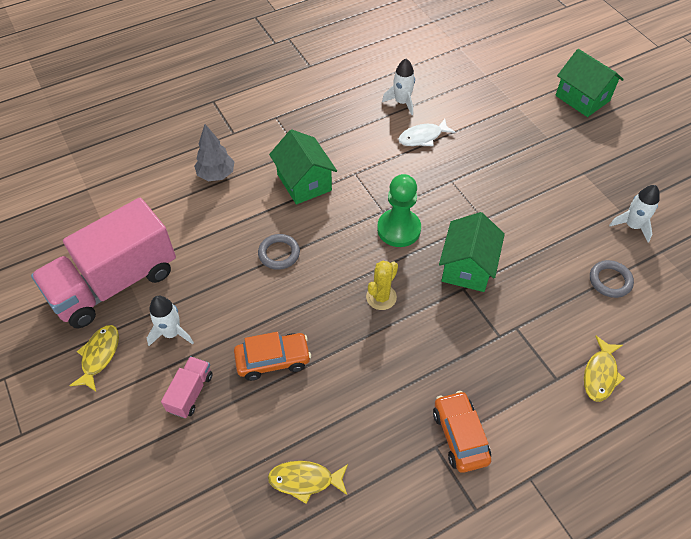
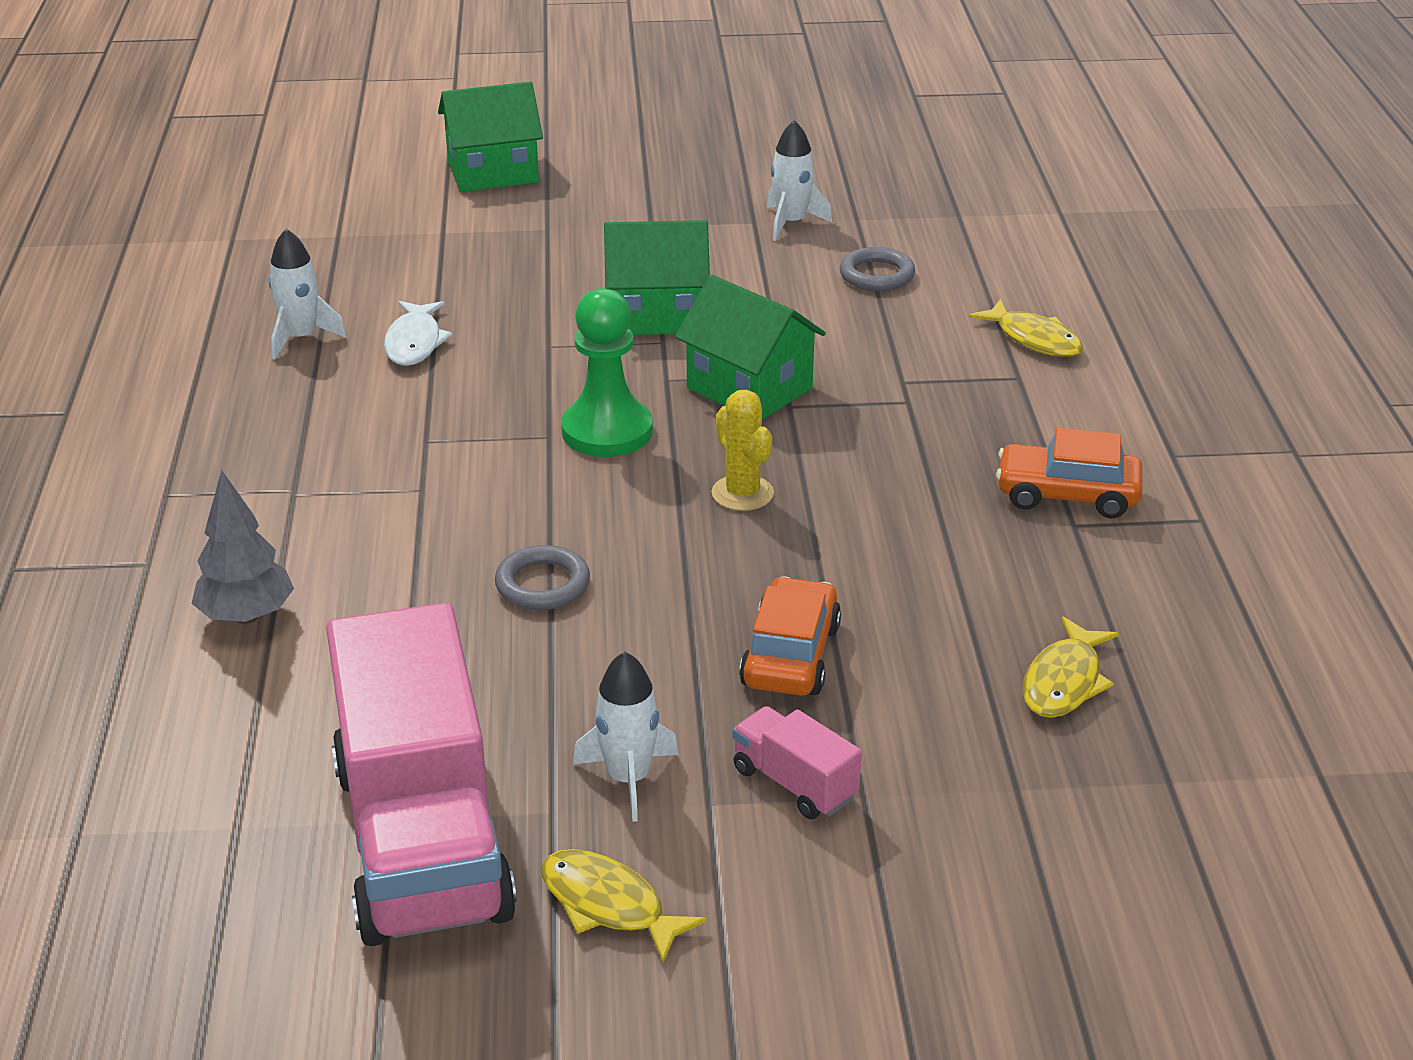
camera: 65 degrees left, 20 degrees down
(304, 182) = (388, 506): green house -> green house (657, 314)

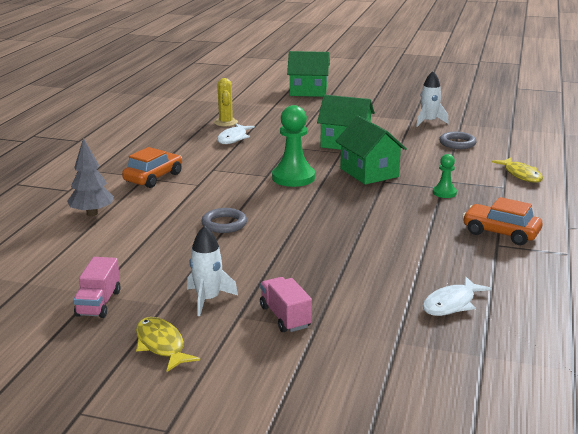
camera: 20 degrees right, 10 degrees down
(301, 338) = (188, 131): white rocket -> none
(422, 841) = (98, 303): pink truck -> pink truck, size x0.42
(742, 493) = (339, 207): yellow cactus -> yellow cactus (226, 122)
(791, 656) = (319, 269): orange car -> orange car (153, 178)
(918, 414) = (444, 193): none -> green pawn
(1064, 681) = (451, 304): yellow fish -> white fish

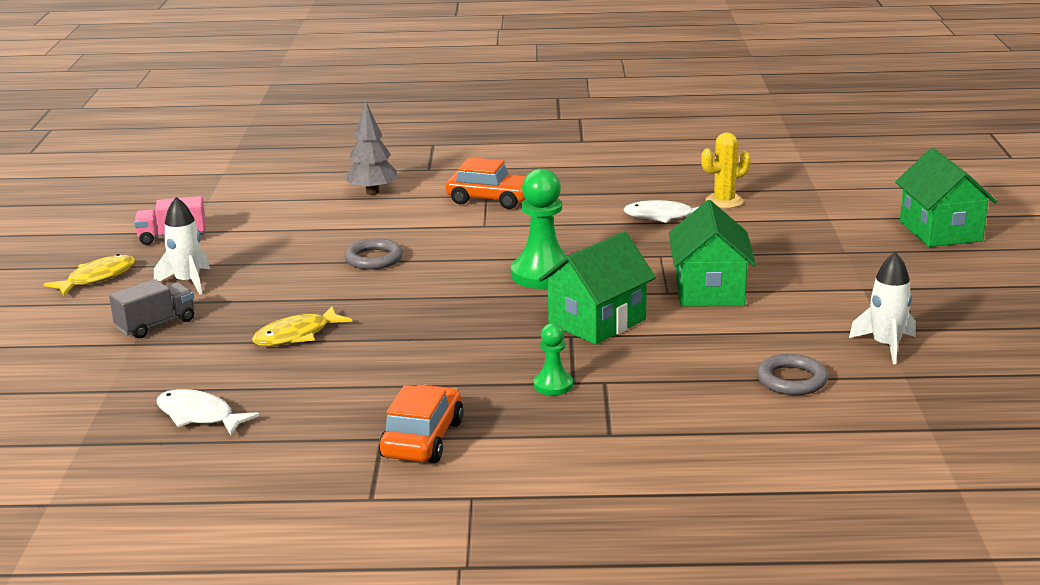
camera: 75 degrees right, 0 degrees up
(285, 317) = (156, 325): pink truck -> grey truck
(521, 175) = (678, 448): yellow fish -> yellow fish (296, 335)

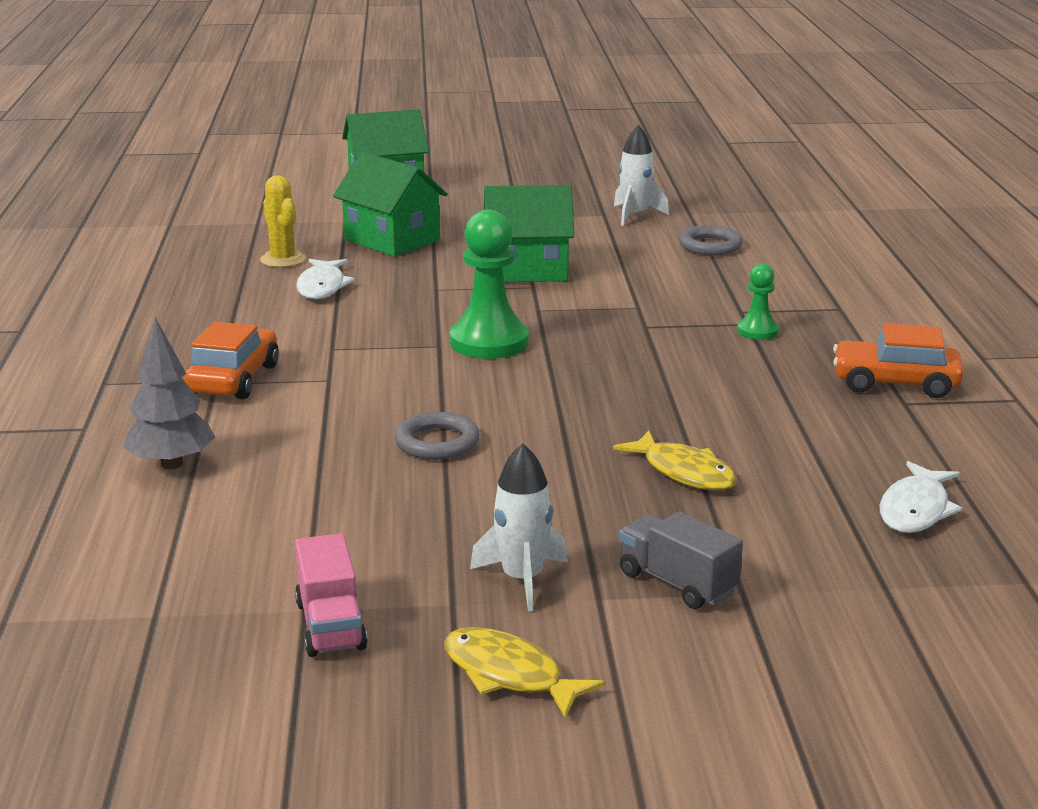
camera: 95 degrees left, 0 degrees up
(597, 321) = (610, 315): green house -> green house (392, 240)

